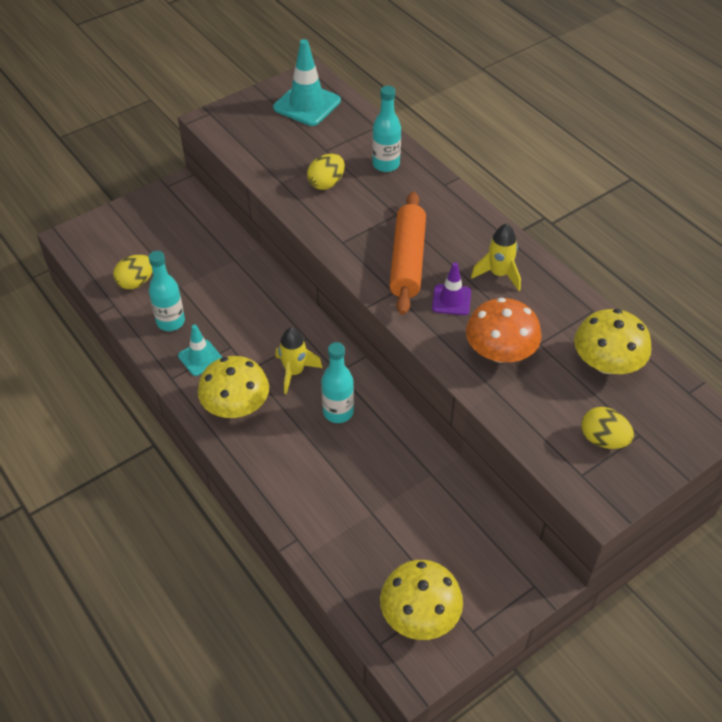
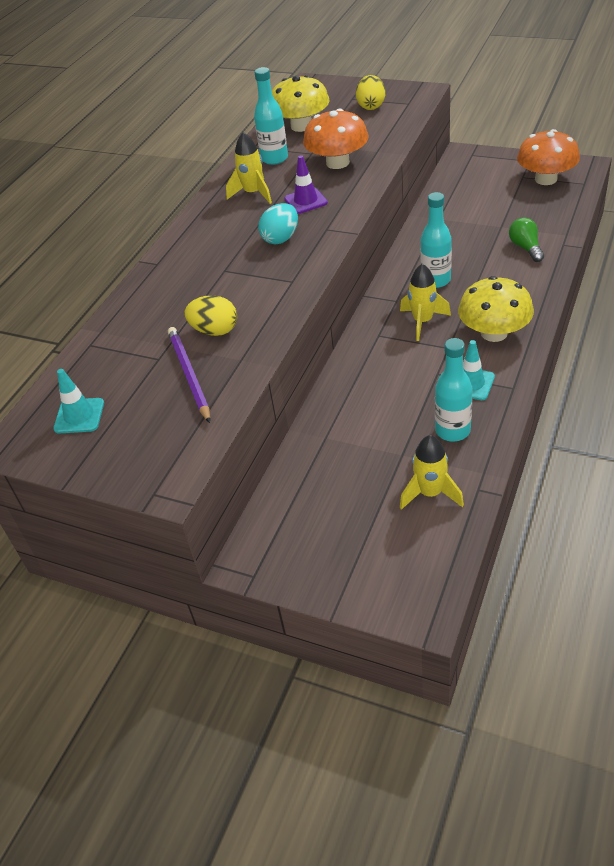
camera: 115 degrees left, 5 degrees down
(136, 282) = (430, 493): yellow egg -> yellow rocket
(293, 157) = (189, 375): none -> purple pencil
(307, 104) = (79, 416): turquoise traffic cone -> turquoise traffic cone, size x0.59
(320, 506) = (526, 248): none -> green light bulb
(386, 164) = (152, 308): turquoise bottle -> turquoise bottle (274, 158)
(407, 260) = (281, 238): orange rolling pin -> turquoise egg
(419, 615) = (546, 179): yellow mushroom -> orange mushroom

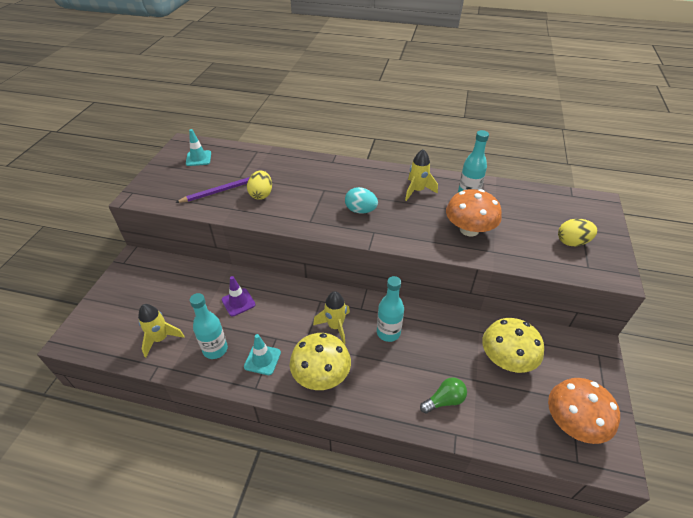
camera: 75 degrees right, 0 degrees up
(301, 126) = (522, 204): yellow mushroom -> yellow mushroom (506, 359)
(306, 201) = (410, 217): purple traffic cone -> purple traffic cone (238, 302)

